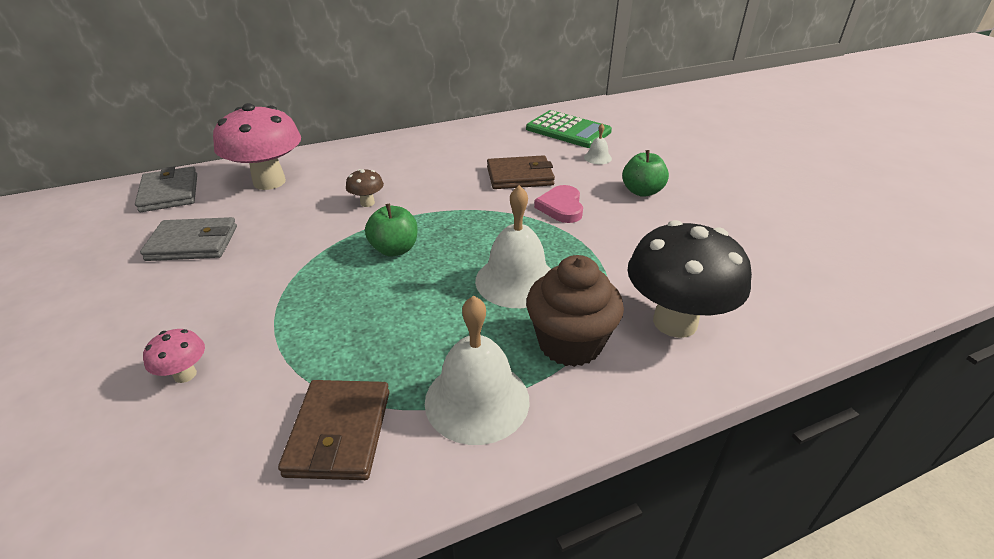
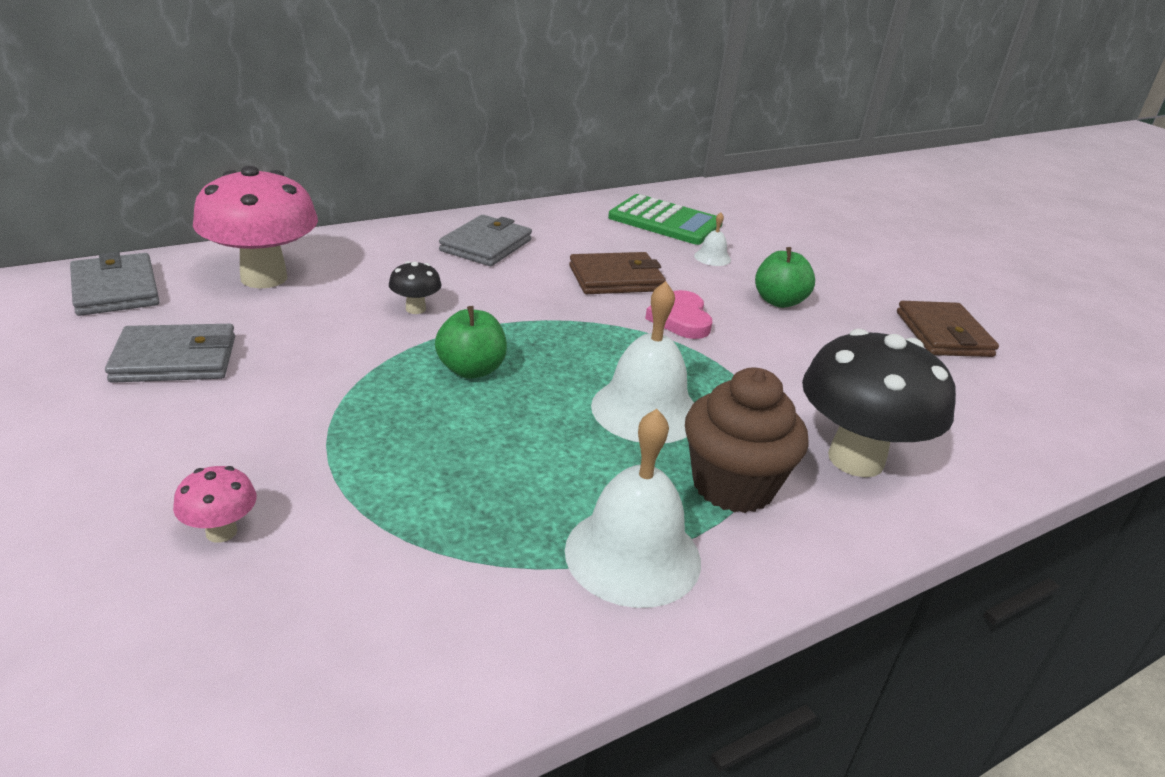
camera: 10 degrees left, 5 degrees down
(339, 432) = (462, 598): brown wallet -> brown wallet (943, 334)
(367, 203) = (415, 309): brown mushroom -> black mushroom
(430, 153) = (486, 245): none -> grey wallet

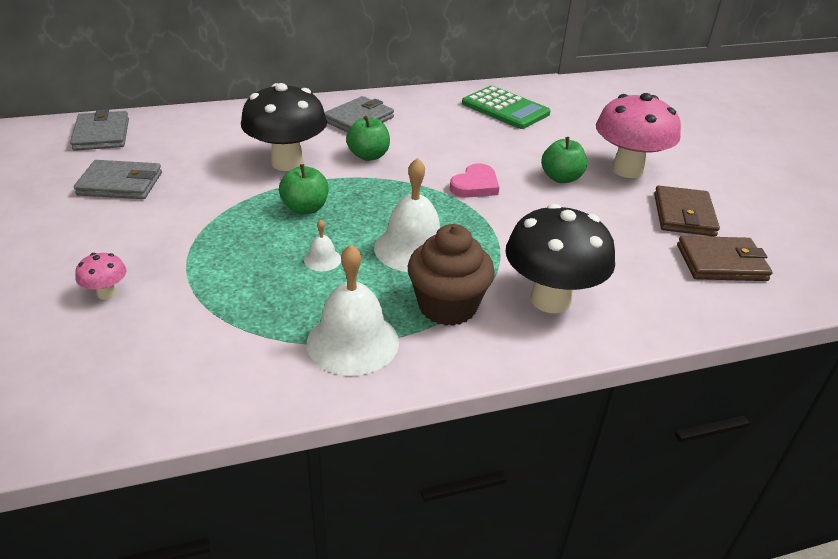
camera: 15 degrees right, 5 degrees up
(264, 278) = (196, 133): pink mushroom -> pink mushroom (627, 170)
(415, 309) = (287, 162): black mushroom -> black mushroom, size x2.29
(523, 292) = (368, 156): none -> green apple
(616, 278) = (442, 151): brown wallet -> brown wallet (721, 263)
(680, 319) = (475, 185): pink heart -> pink heart turned 150 degrees counterclockwise
(712, 257) = (527, 140): white bell -> white bell (322, 259)

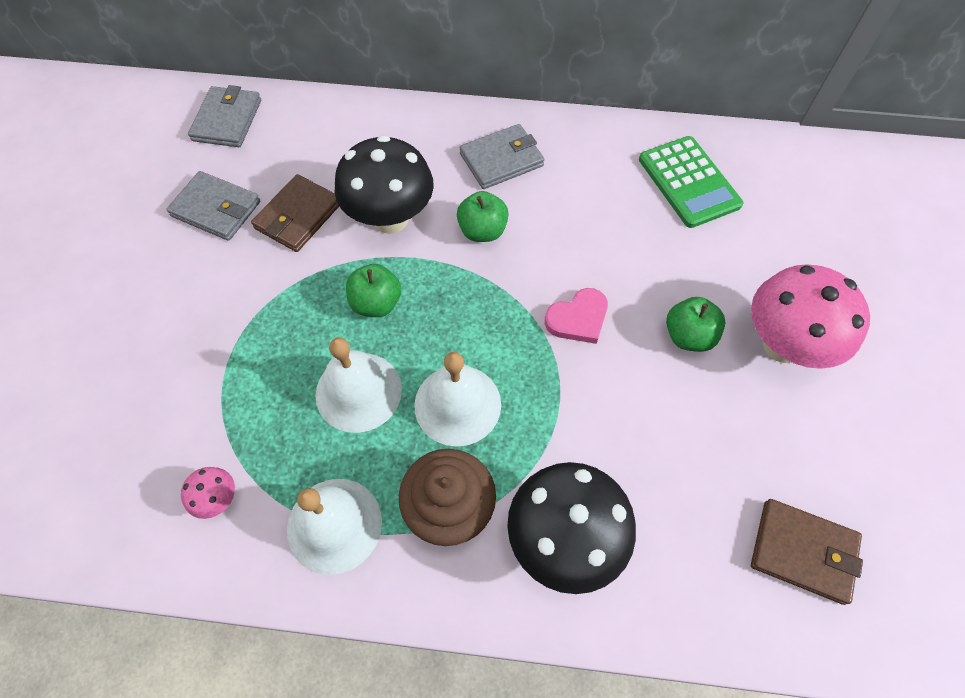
camera: 25 degrees right, 25 degrees up
(107, 293) = (147, 374): pink mushroom -> pink mushroom (218, 499)
(322, 259) = (358, 391): white bell -> white bell, size x2.16
(684, 215) = (807, 451): brown wallet -> brown wallet (298, 216)

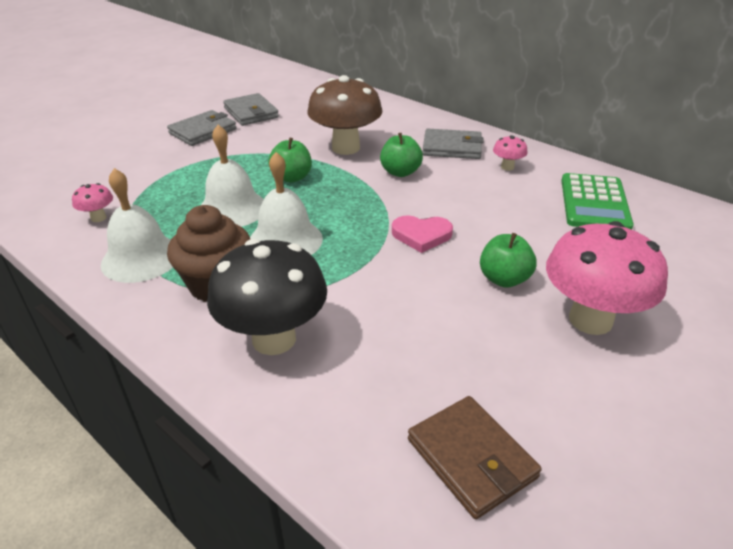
camera: 35 degrees right, 25 degrees down
(227, 120) = (300, 85): grey wallet -> grey wallet (203, 131)
(298, 216) = (292, 129): brown wallet -> none
(390, 219) = (346, 148): black mushroom -> brown mushroom
(578, 166) = (507, 167): none -> pink mushroom

